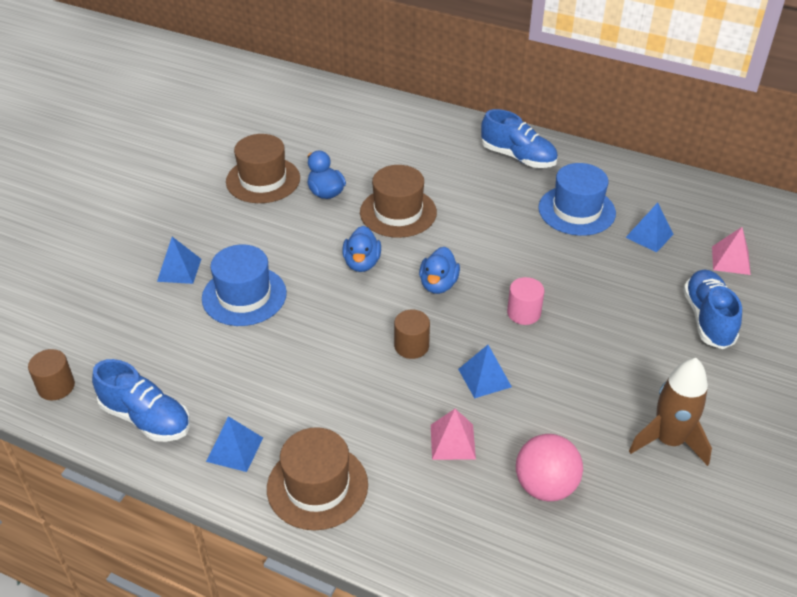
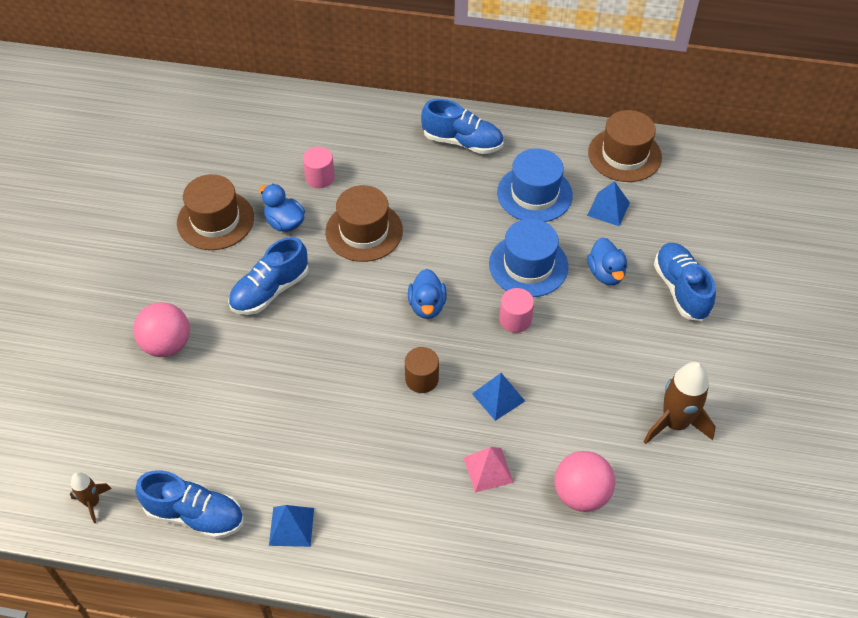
camera: 15 degrees left, 10 degrees up
(56, 386) = (92, 502): brown cylinder -> brown rocket
(179, 270) = (167, 344): blue pyramid -> pink ball
(244, 296) = (243, 360): blue hat -> blue hat (528, 265)
(291, 244) = (270, 290): none -> blue shoe
(317, 486) = (380, 544): brown hat -> brown hat (624, 155)
(362, 263) = (346, 297): blue duck -> blue duck (606, 273)
(372, 163) = (320, 177): none -> pink cylinder
(731, 260) = (687, 221): pink pyramid -> none

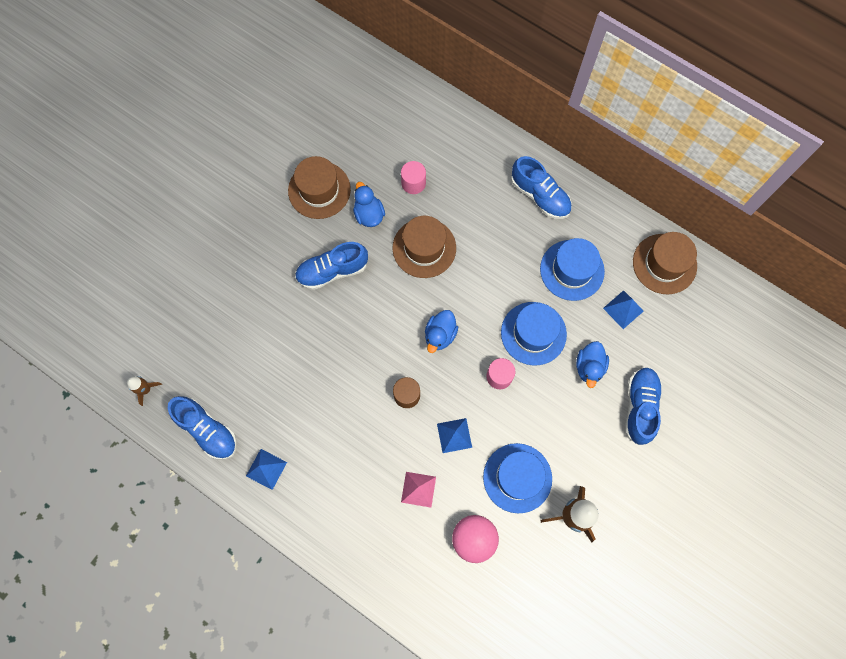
camera: 25 degrees right, 20 degrees up
(167, 344) = (242, 285): pink ball -> none
(593, 410) = (517, 478): none -> blue hat

